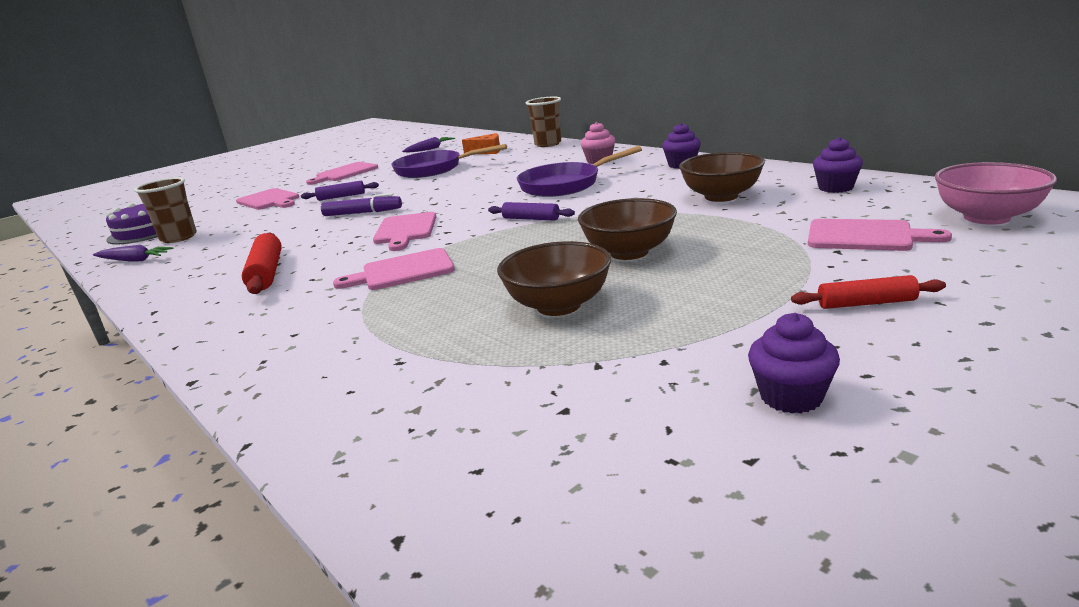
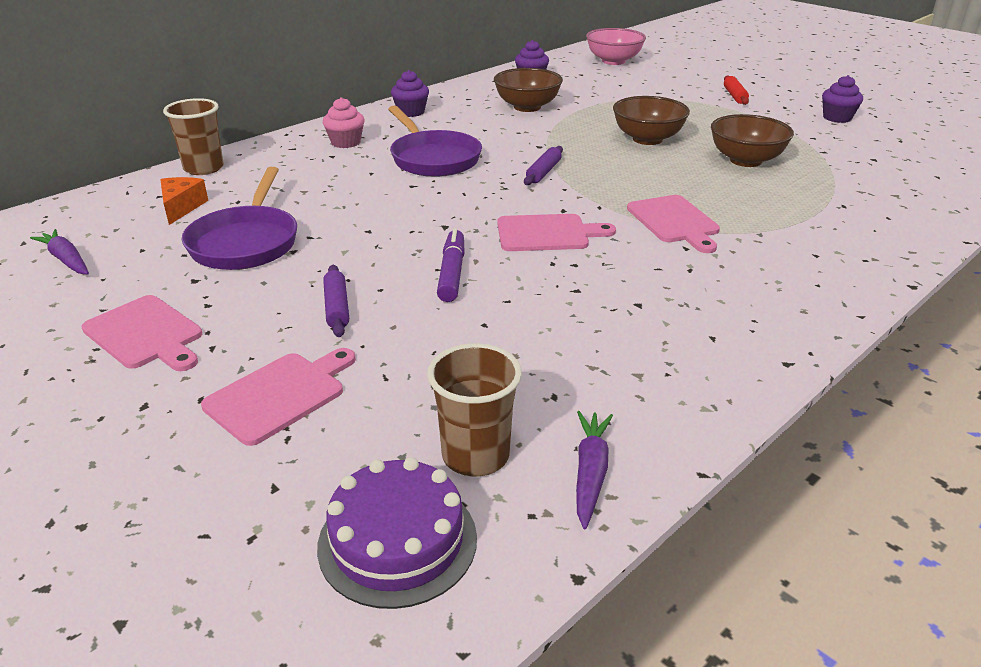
camera: 95 degrees left, 10 degrees up
(266, 273) = (670, 305): red rolling pin -> none
(865, 236) = (635, 84): pink cutting board -> none

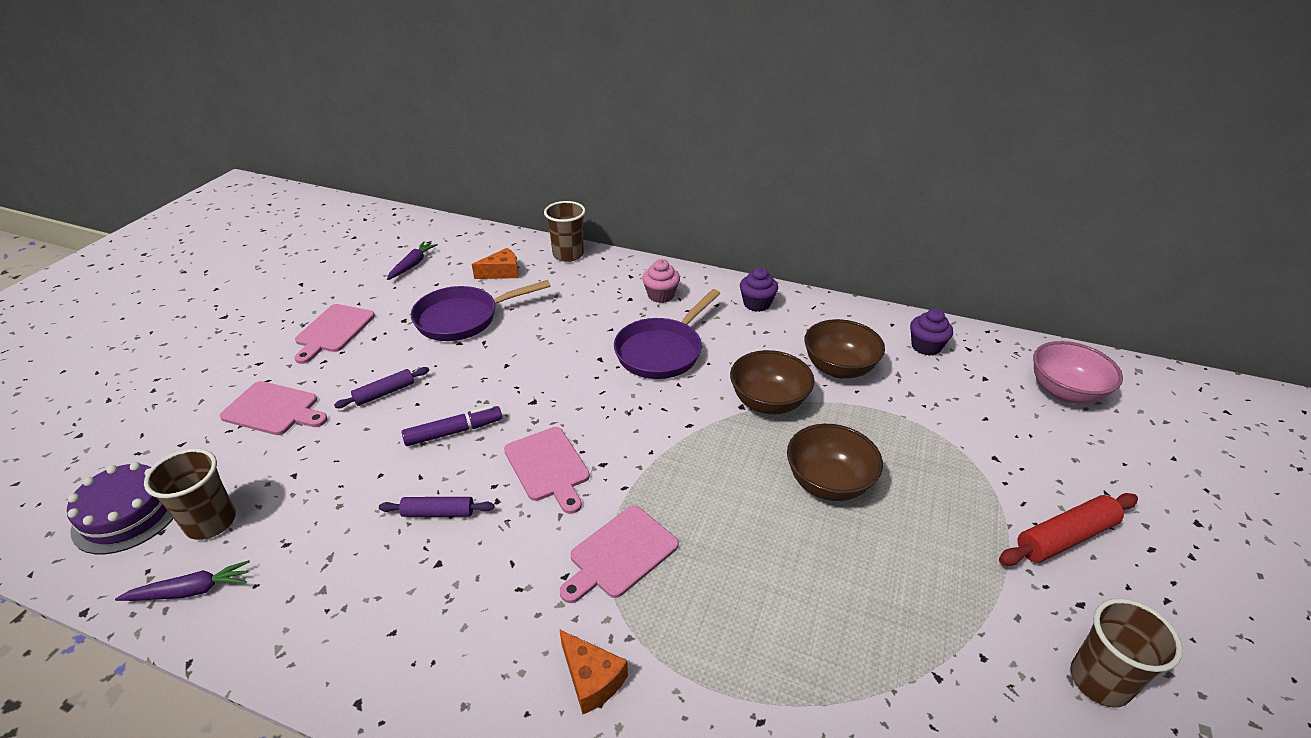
camera: 65 degrees right, 5 degrees up
(543, 172) = (679, 427): purple rolling pin -> purple rolling pin (438, 512)
(734, 96) = (1065, 537): red rolling pin -> red rolling pin, size x1.57
(745, 160) = (834, 589): brown bowl -> brown bowl (768, 402)
(793, 254) = (592, 679): none -> orange cheese
(837, 118) = (1099, 681): purple cupcake -> brown cup

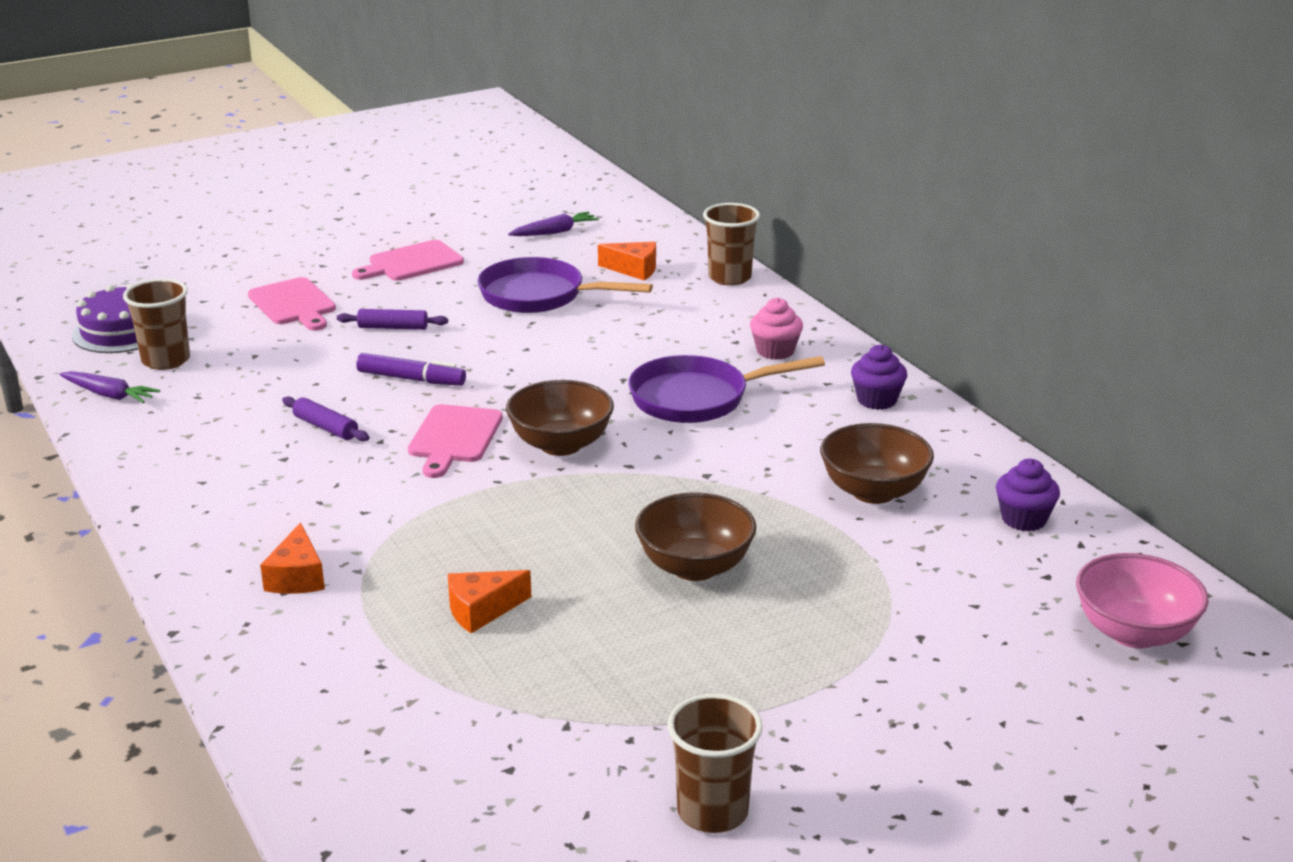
camera: 40 degrees right, 10 degrees down
(620, 554) = (427, 520): pink cutting board -> none
(758, 612) = (482, 610): none -> orange cheese
(768, 402) = (741, 484): brown bowl -> brown bowl (561, 445)
(1065, 537) = (877, 723): red rolling pin -> none

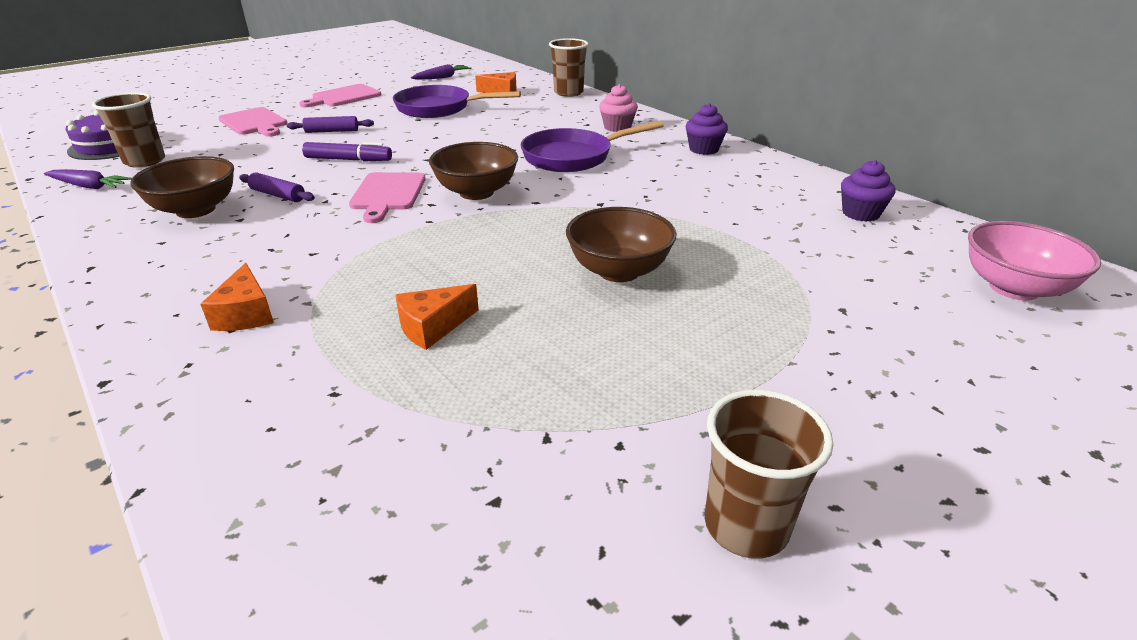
camera: 10 degrees left, 5 degrees up
(873, 491) = (735, 204): brown bowl -> brown bowl (196, 210)

